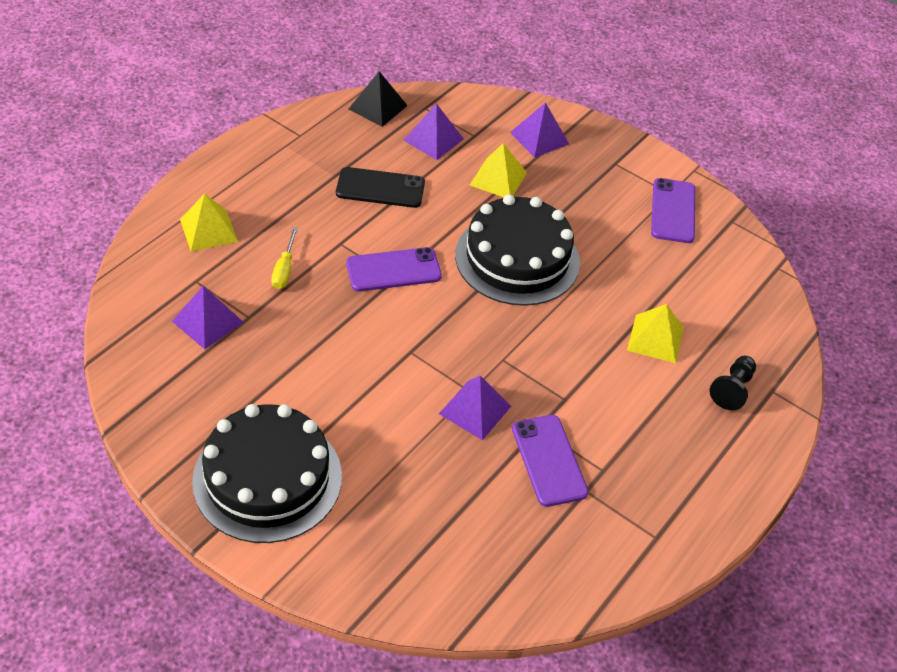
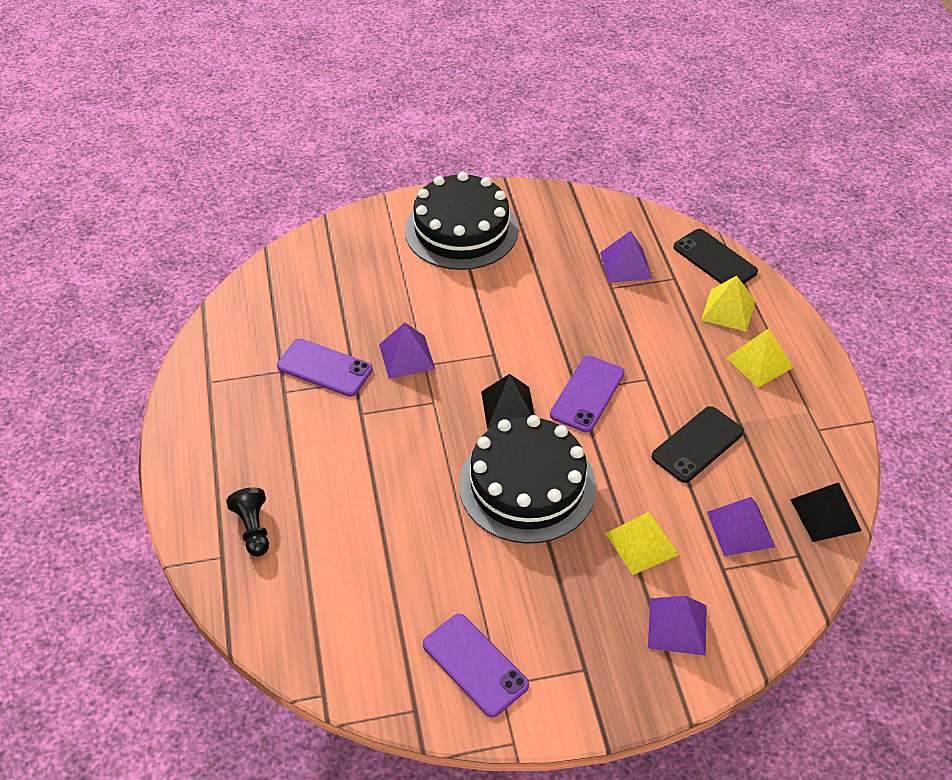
camera: 135 degrees right, 0 degrees up
(144, 265) = (714, 260): none -> black phone
(284, 269) = (645, 330): yellow screwdriver -> none
(458, 309) = (508, 407): none -> black pyramid
(655, 338) = (351, 517): yellow pyramid -> yellow pyramid (759, 362)

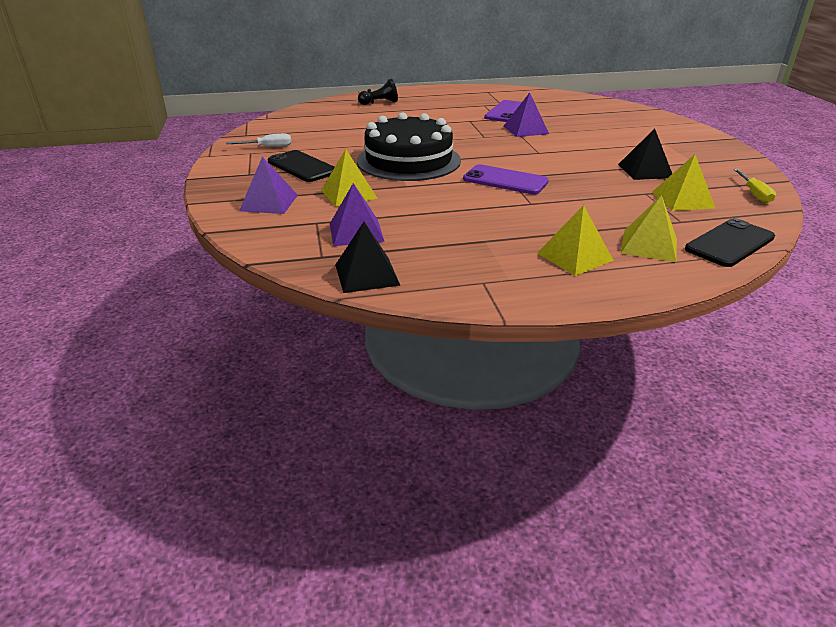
camera: 90 degrees right, 15 degrees down
(461, 230) = (677, 143): black cake -> none
(475, 664) = (268, 147): purple phone -> white screwdriver
(508, 407) = (483, 156): black pyramid -> black pyramid (645, 171)
(606, 214) = (754, 194): none -> yellow screwdriver
(625, 265) = (682, 200): purple pyramid -> yellow pyramid
(697, 444) = (454, 220): black phone -> black phone (302, 167)

